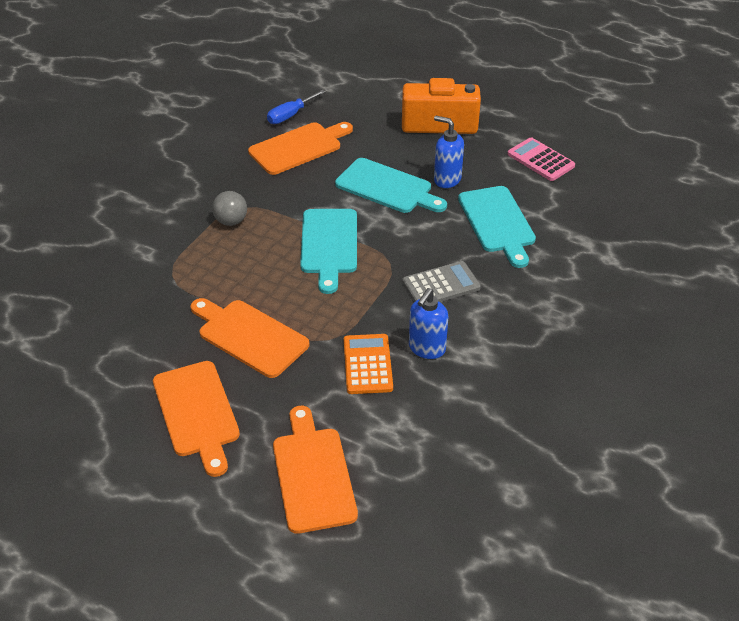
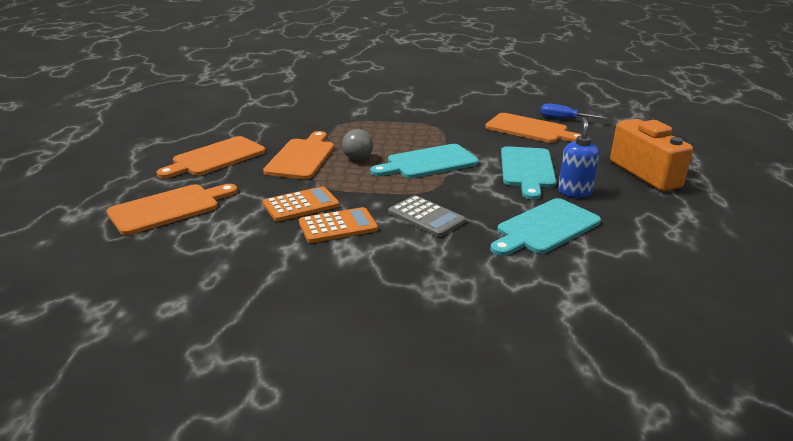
camera: 65 degrees right, 15 degrees down
(231, 221) = (417, 127): grey ball -> grey ball (357, 159)
(426, 348) = (338, 226): blue soap dispenser -> orange calculator
(541, 160) = (677, 233): pink calculator -> none

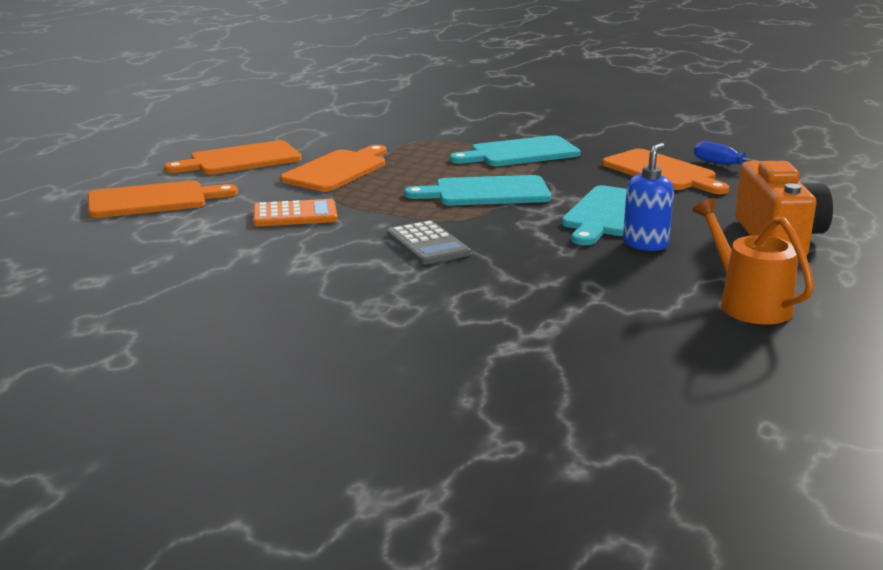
camera: 20 degrees right, 5 degrees down
(338, 226) = (317, 239): orange calculator -> none
(357, 159) = (402, 179): grey ball -> none
(545, 228) = (564, 274): turquoise cutting board -> turquoise cutting board (520, 153)
(684, 232) = (748, 303): none -> orange watering can

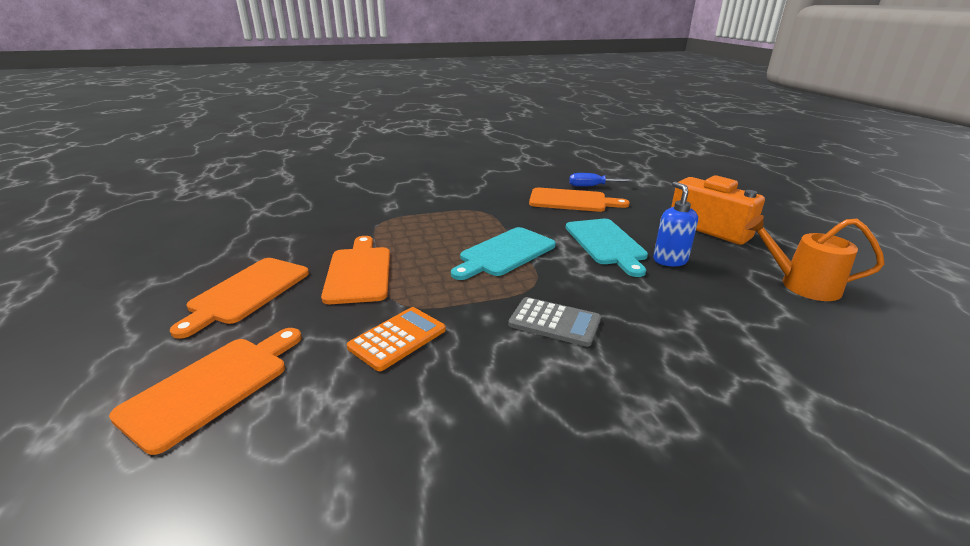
camera: 40 degrees left, 5 degrees up
(520, 153) = (467, 212): turquoise cutting board -> none

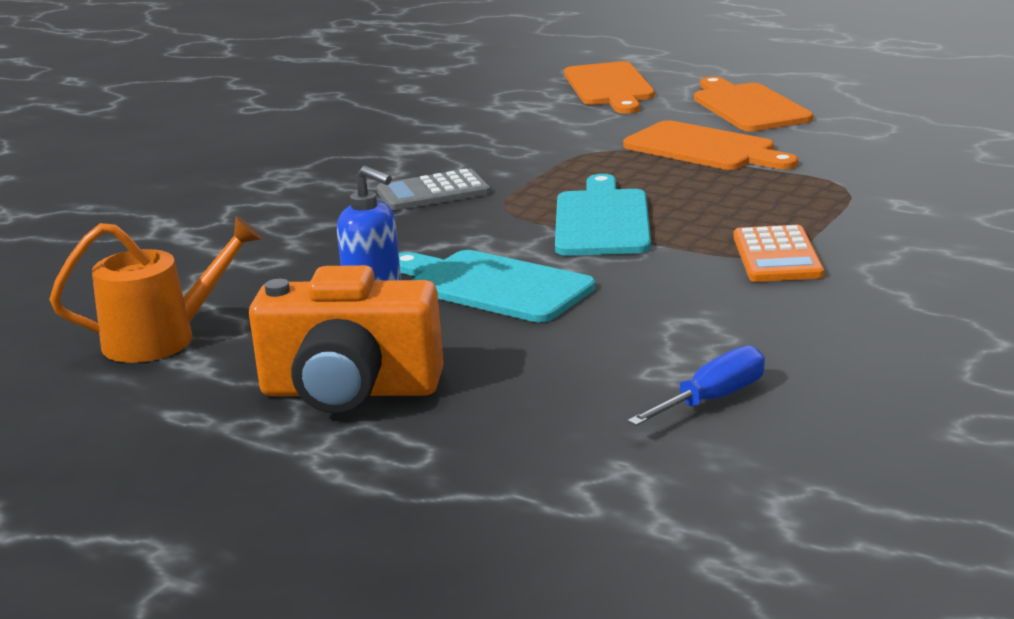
camera: 140 degrees right, 5 degrees down
(397, 338) = (547, 138): orange calculator -> orange calculator (777, 256)
(572, 201) = (678, 340): orange cutting board -> none

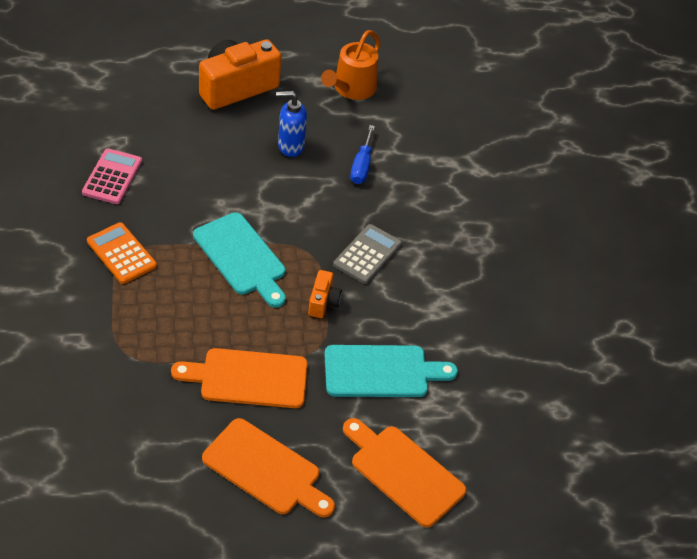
camera: 135 degrees right, 25 degrees up
(493, 286) = (245, 176): turquoise cutting board -> turquoise cutting board (381, 372)
(544, 173) = (323, 302): none -> orange camera
(713, 399) = (86, 132): blue screwdriver -> blue screwdriver (361, 166)
(717, 332) = (112, 177): none -> pink calculator

